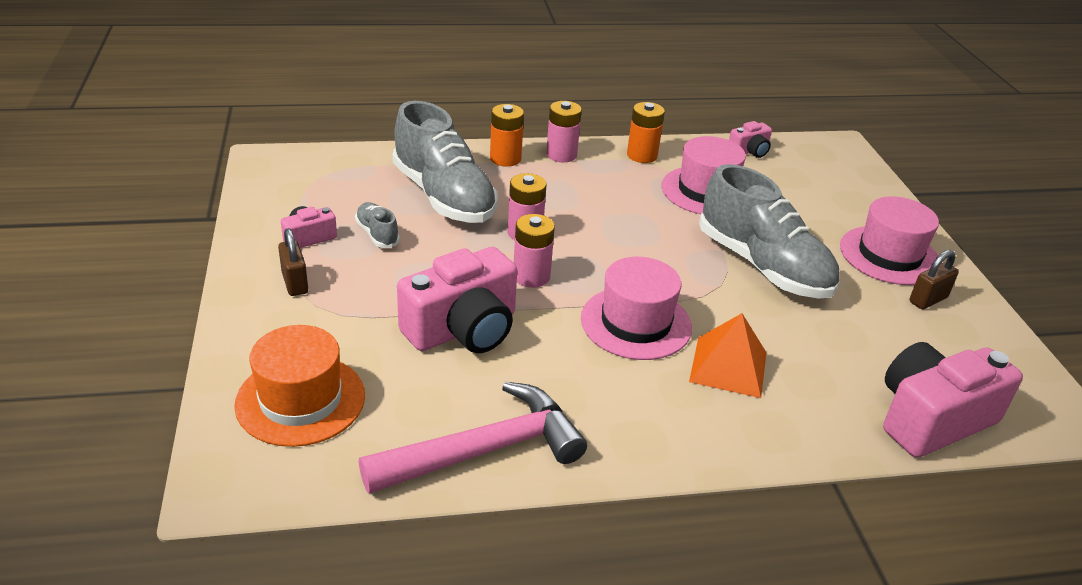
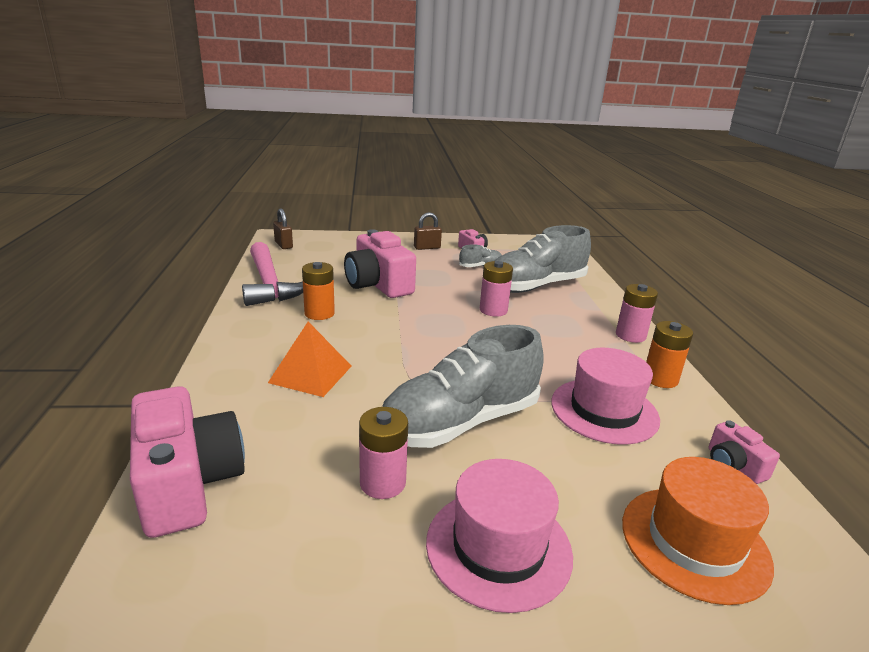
camera: 95 degrees right, 10 degrees down
(300, 400) = (328, 248): orange hat -> orange hat (694, 542)
(505, 159) = (606, 311): orange battery -> orange battery (319, 313)
(531, 276) = (436, 308): pink battery -> pink battery (382, 483)
(636, 323) = (375, 341): pink hat -> none
(928, 300) = (392, 557): brown padlock -> brown padlock (283, 245)

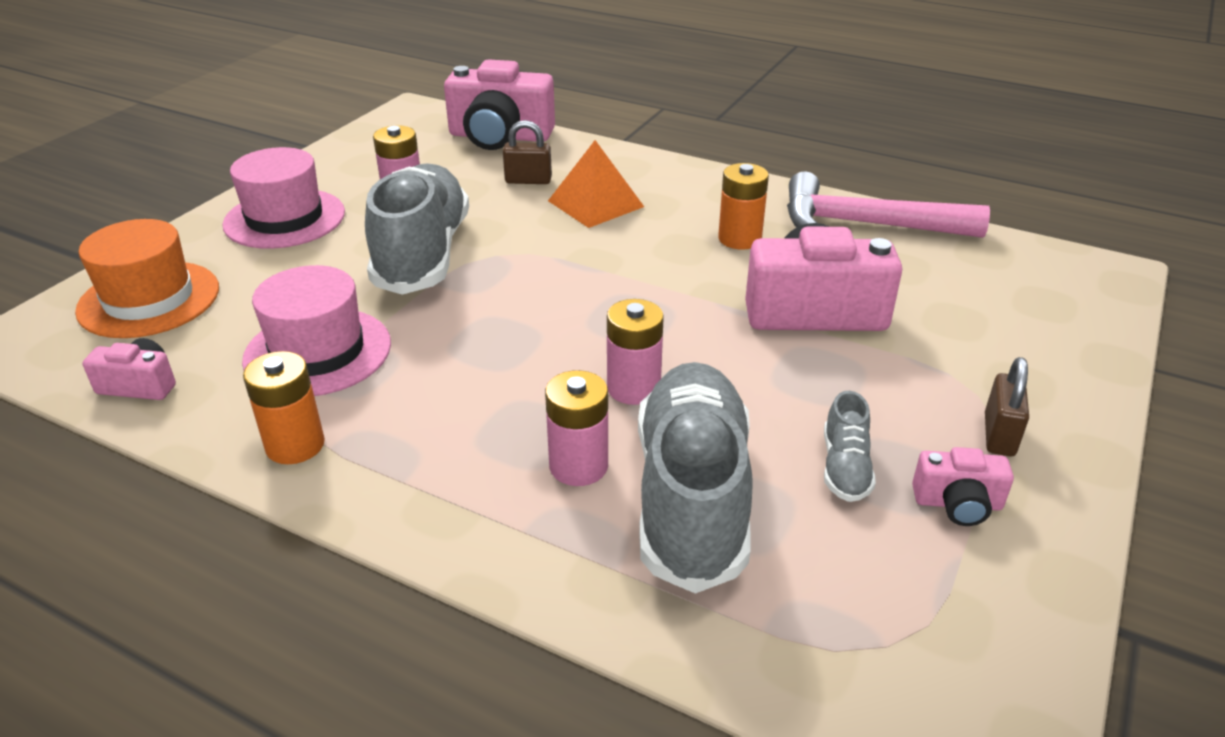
camera: 125 degrees right, 10 degrees up
(283, 245) = (1053, 268): brown padlock -> brown padlock (528, 180)
(630, 335) = (411, 503): pink battery -> pink battery (578, 466)

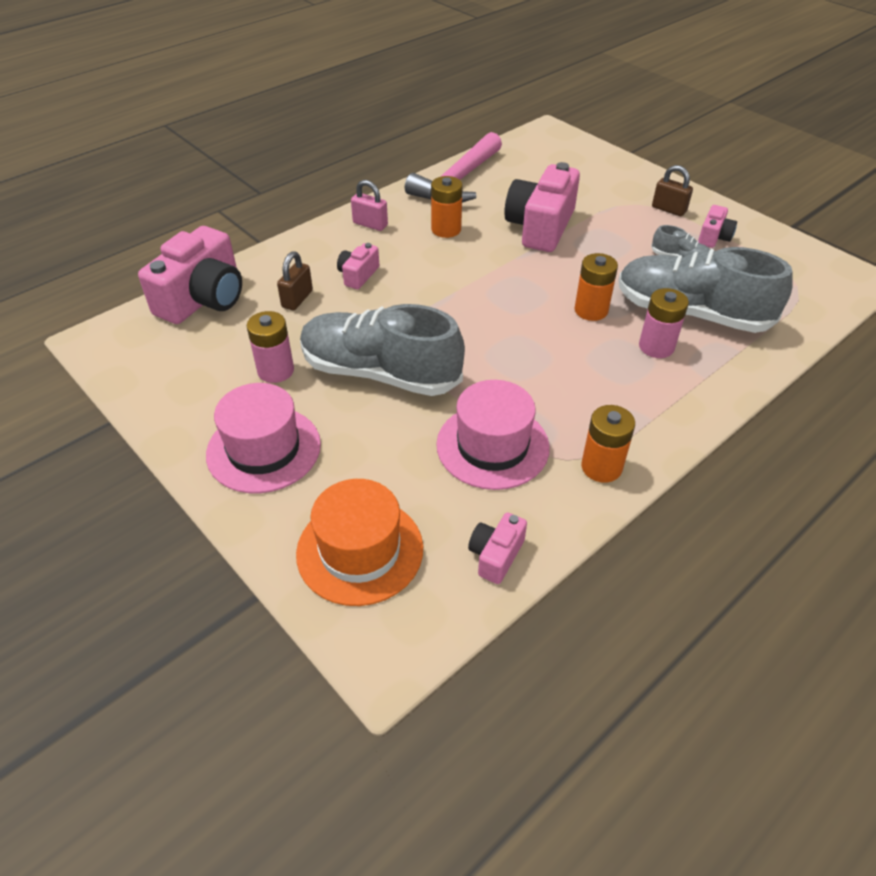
camera: 70 degrees left, 10 degrees up
(595, 203) = (358, 275): orange pyramid -> pink camera
(633, 388) = (591, 310): pink battery -> orange battery
(705, 188) = (370, 224): none -> pink padlock

